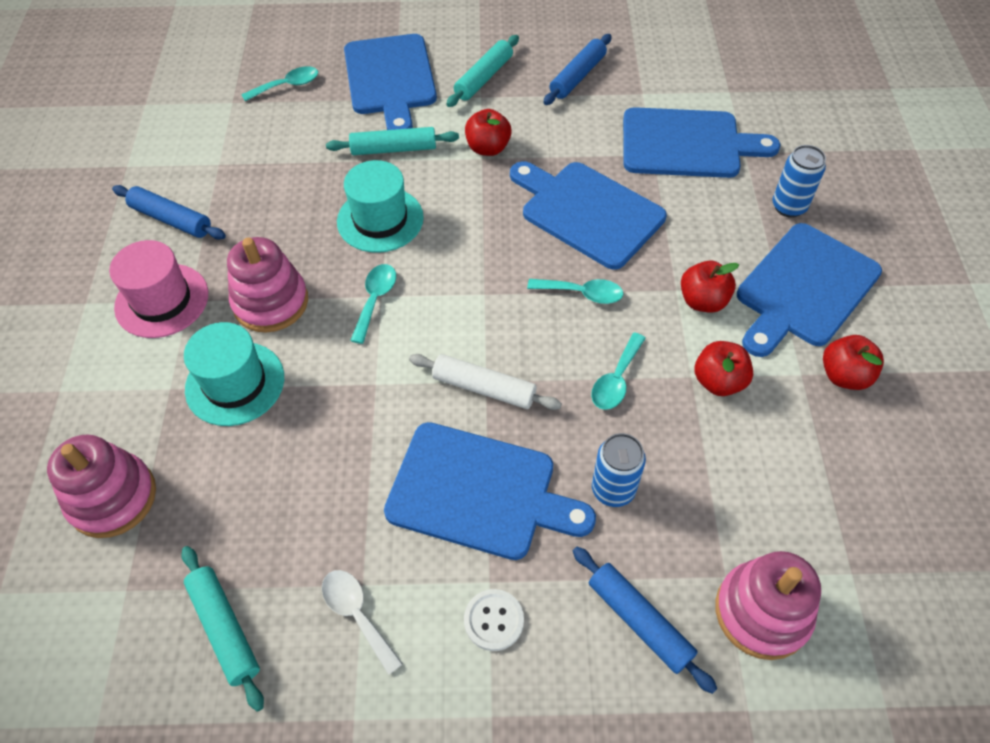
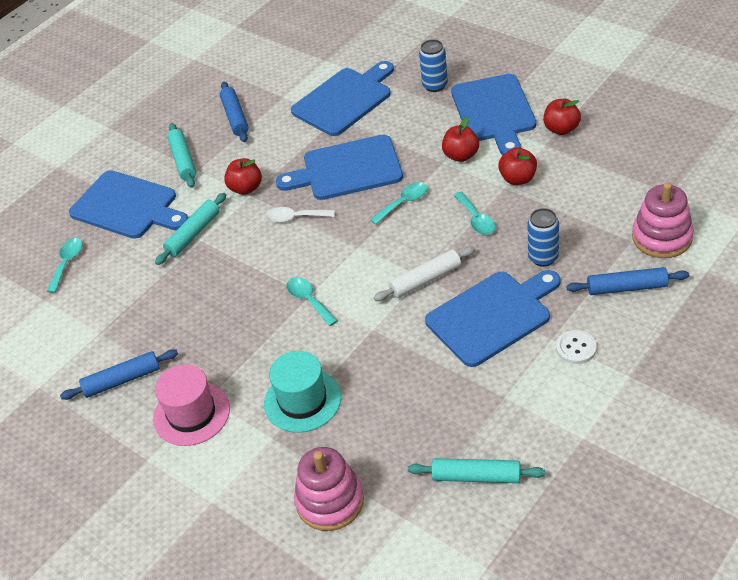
camera: 45 degrees left, 10 degrees down
(271, 302) = (255, 354): pink stacking toy -> none
(357, 614) = (521, 408): white spoon -> white spoon (295, 218)
(380, 219) = (246, 268): turquoise hat -> none

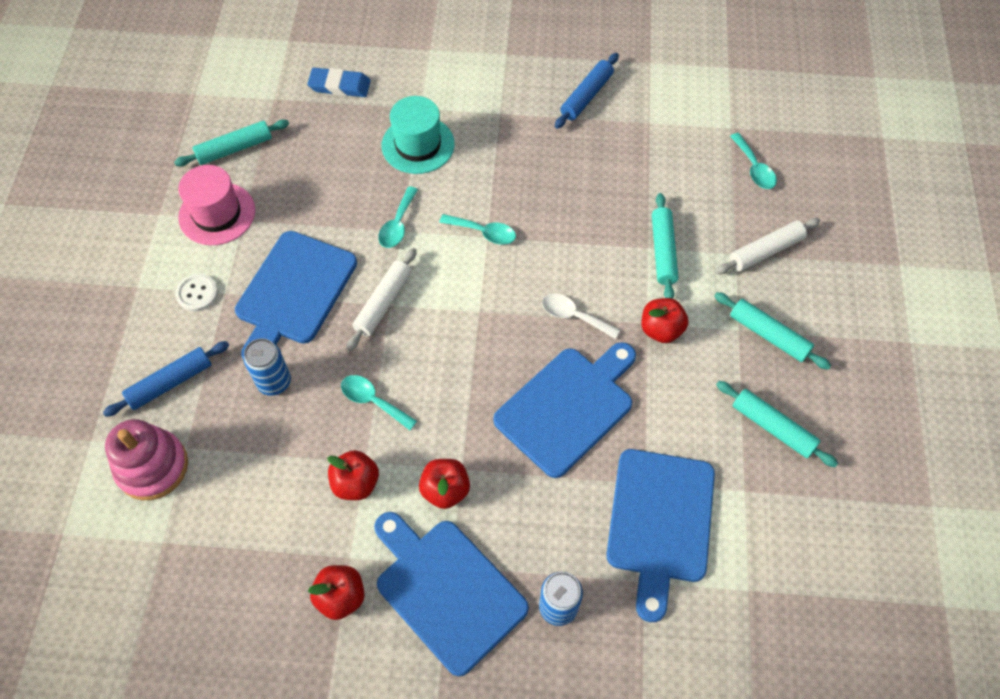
camera: 140 degrees right, 15 degrees up
(127, 206) = (765, 251): blue cutting board -> white rolling pin
(191, 413) = (502, 97): pink hat -> pink hat (217, 214)
(235, 117) = (772, 427): blue rolling pin -> turquoise rolling pin
(295, 218) = (574, 316): white spoon -> white spoon turned 120 degrees counterclockwise
(330, 501) = (339, 86): pink stacking toy -> blue eraser
(403, 203) = (468, 388): turquoise spoon -> turquoise spoon (397, 224)

